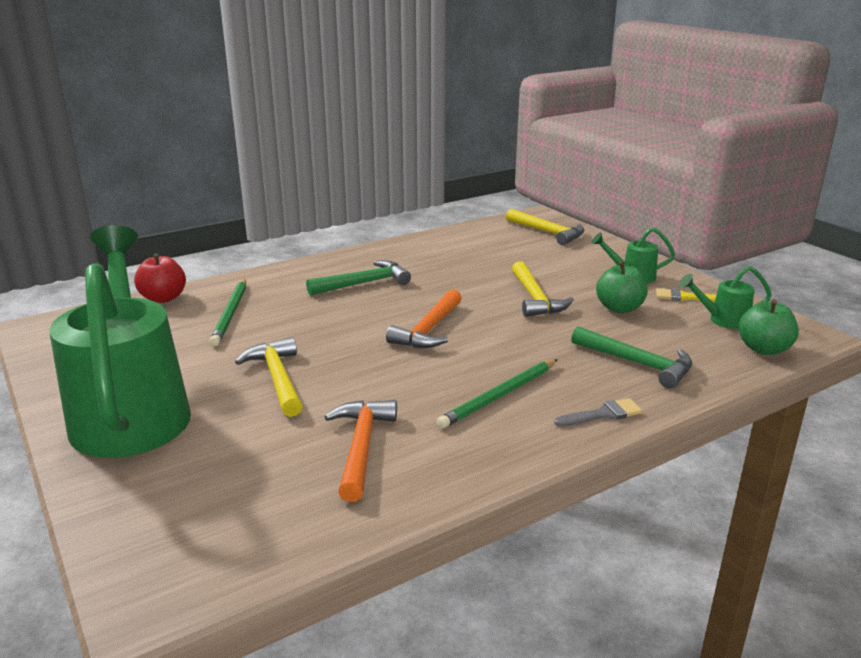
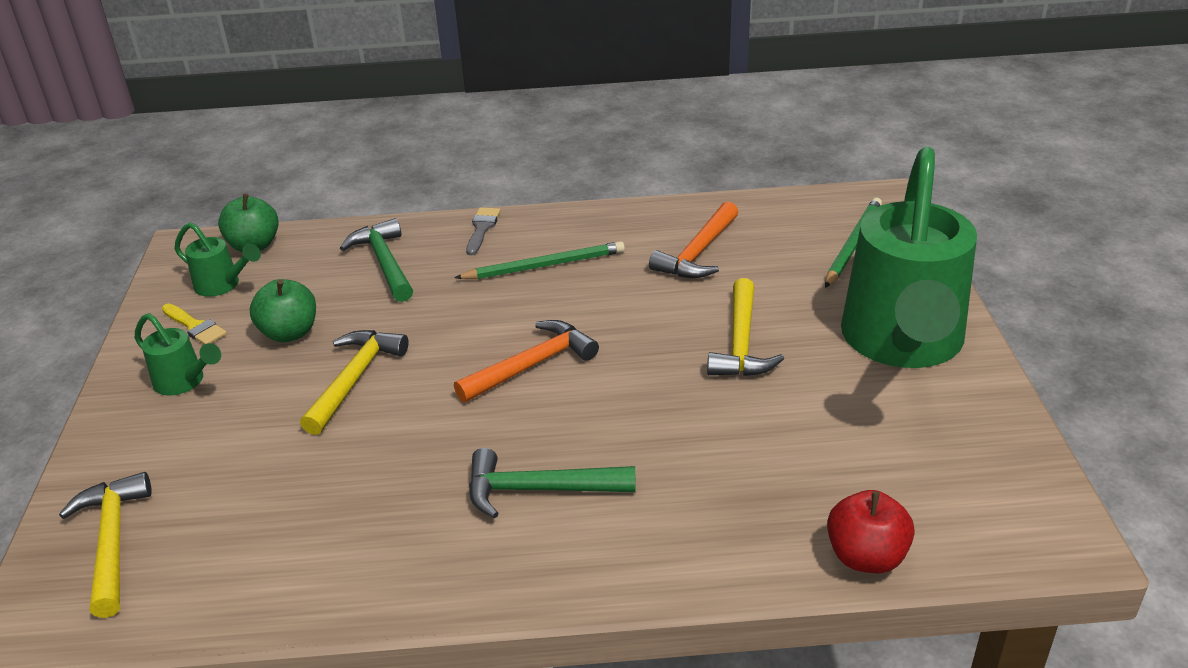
camera: 150 degrees left, 10 degrees up
(231, 314) = (765, 477): green pencil -> green pencil (853, 244)
(603, 414) = (482, 228): grey brush -> grey brush turned 90 degrees clockwise

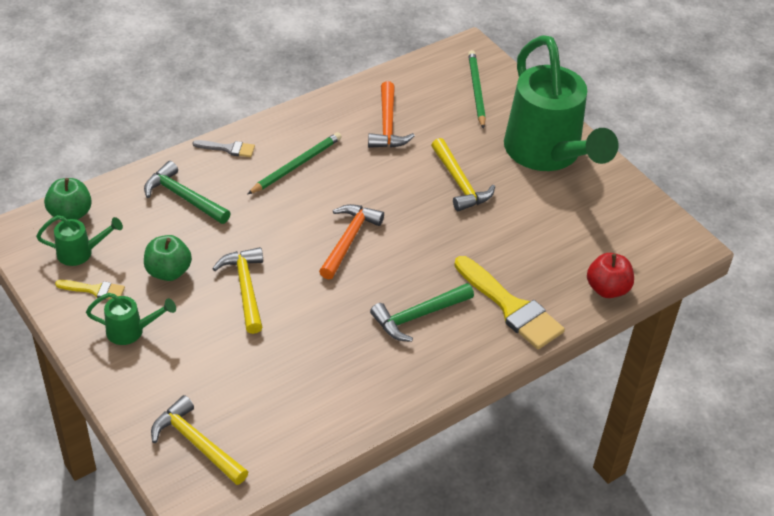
camera: 35 degrees left, 10 degrees up
(482, 228) = (228, 149): grey brush -> grey brush turned 120 degrees clockwise
(686, 527) = (511, 307): none -> yellow brush

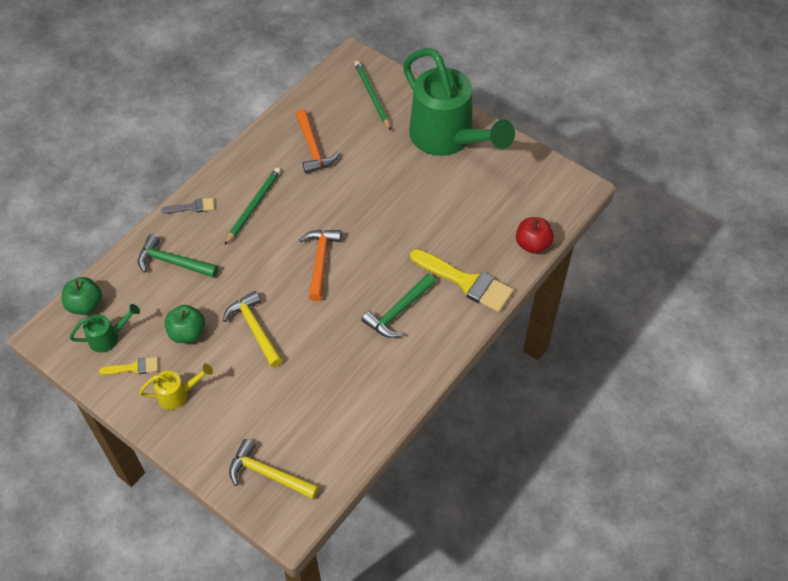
camera: 15 degrees left, 10 degrees up
(131, 331) = (178, 394): green watering can -> yellow watering can
(459, 183) = (388, 184): yellow hammer -> none

